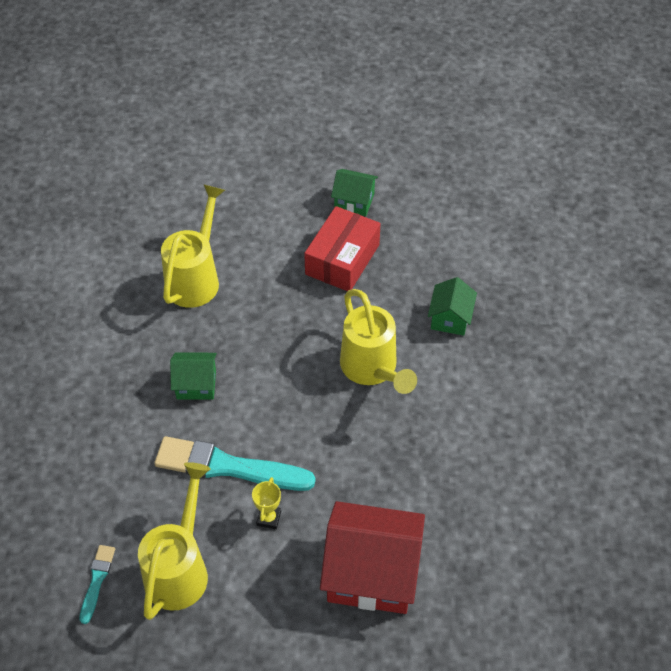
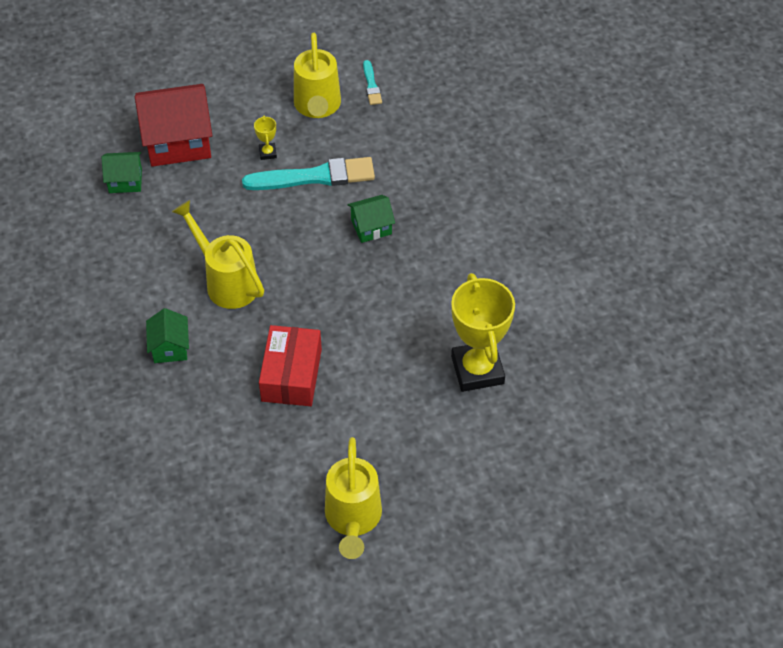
camera: 160 degrees right, 0 degrees up
(173, 216) = (477, 370): none -> yellow trophy
(196, 278) = (421, 315): yellow watering can -> yellow watering can (353, 519)
(354, 201) = (304, 442): green house -> green house (125, 181)

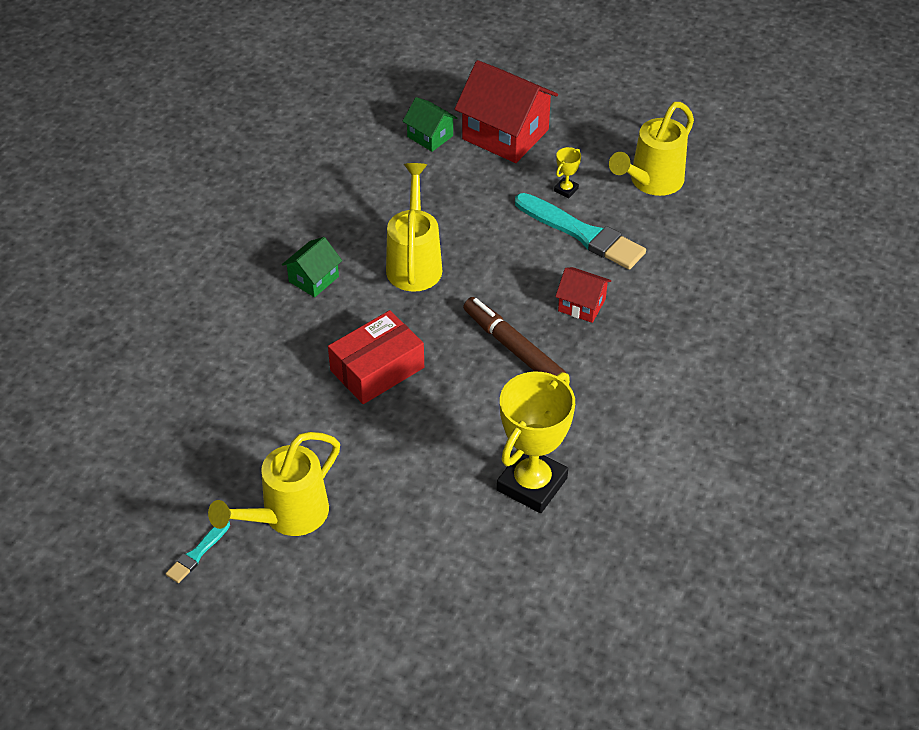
camera: 45 degrees right, 5 degrees down
(362, 290) = (513, 348): none -> brown marker
(371, 85) = (720, 195): turquoise brush -> turquoise brush (198, 553)
(371, 227) = (582, 305): green house -> red house

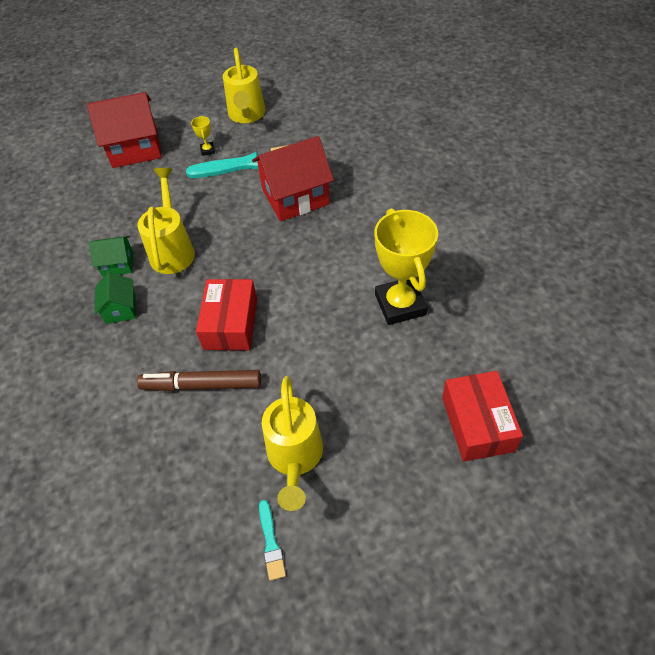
camera: 45 degrees left, 5 degrees up
(414, 263) = (173, 250): yellow watering can -> yellow watering can turned 45 degrees clockwise
(430, 136) = (90, 180): green house -> green house (118, 264)
(452, 633) = (477, 423): none -> red box
(513, 348) = (291, 246): brown marker -> brown marker (201, 385)
(582, 305) = (295, 197): red house -> red house, size x1.91

